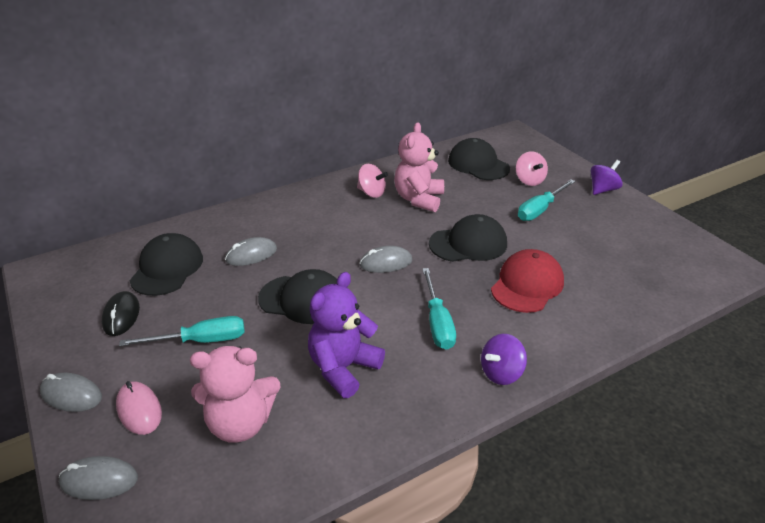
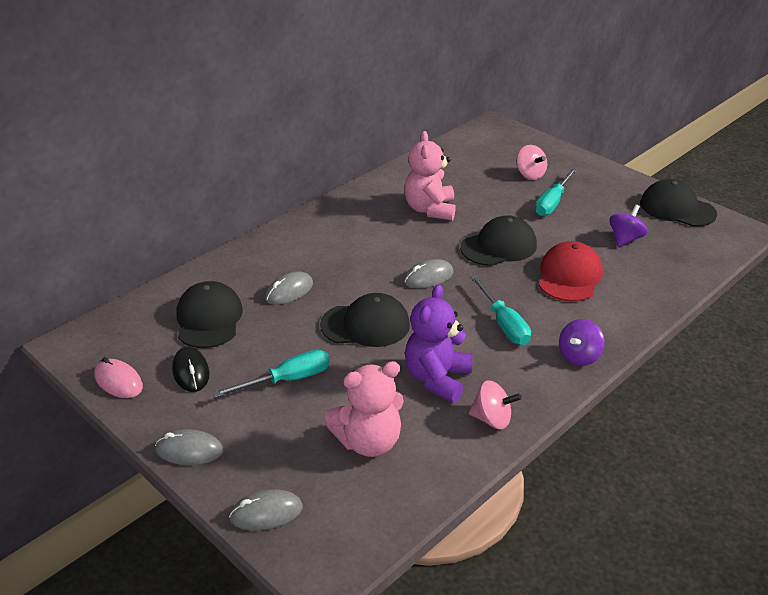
camera: 15 degrees left, 0 degrees up
(139, 410) = (265, 450): pink mouse -> pink mouse (118, 381)
(371, 193) = (378, 210): pink spinning top -> pink spinning top (492, 419)
(478, 164) = (472, 165): black cap -> black cap (677, 208)
(602, 190) = (603, 174): purple spinning top -> purple spinning top (625, 239)

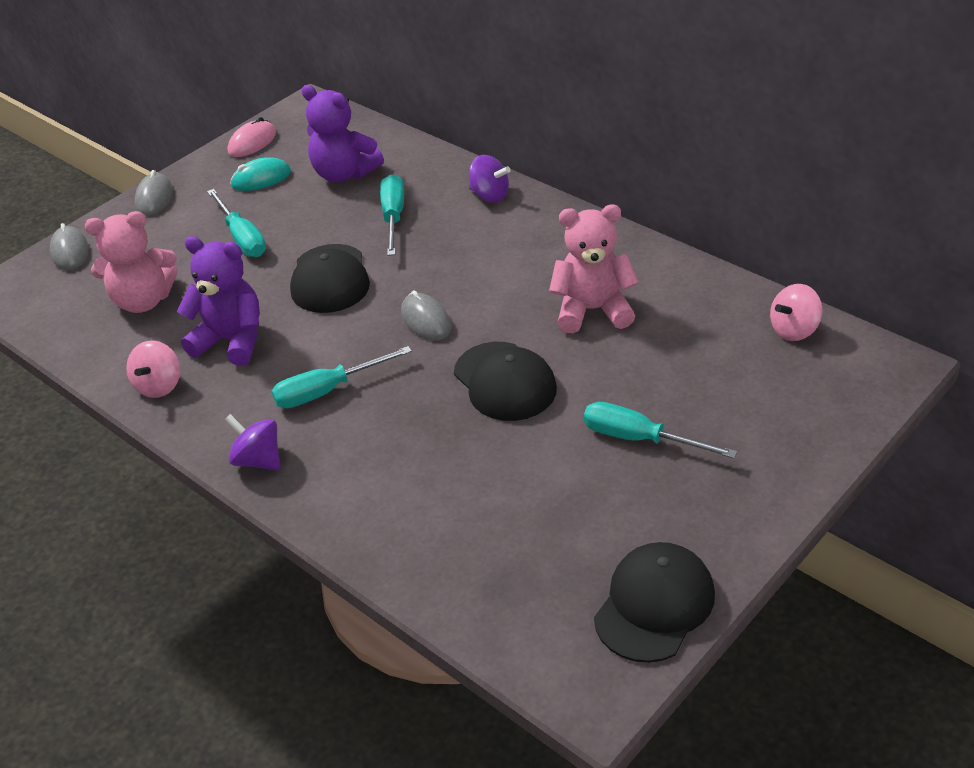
camera: 90 degrees right, 5 degrees up
(191, 372) = (261, 178): black mouse -> turquoise mouse
(209, 319) = (344, 173): black cap -> purple teddy bear
(289, 291) = (393, 217): grey mouse -> turquoise screwdriver
(368, 442) = (143, 301): pink teddy bear -> pink teddy bear turned 75 degrees counterclockwise
(530, 175) = (726, 412): pink spinning top -> pink spinning top (794, 330)
(569, 276) = (435, 455): red cap -> none
(625, 239) = (541, 524): purple spinning top -> purple spinning top (489, 195)

